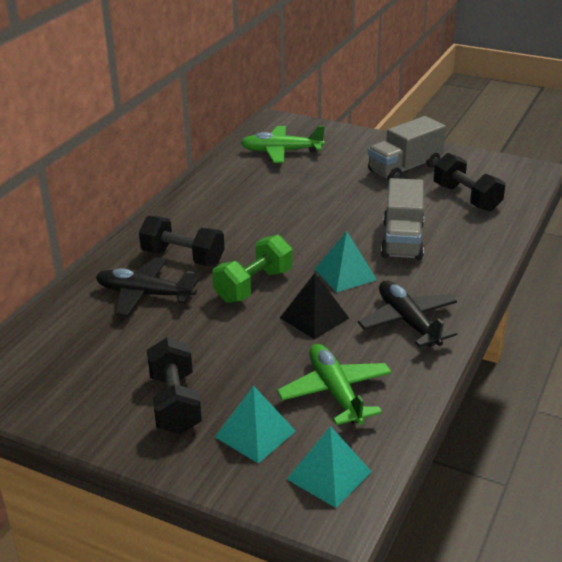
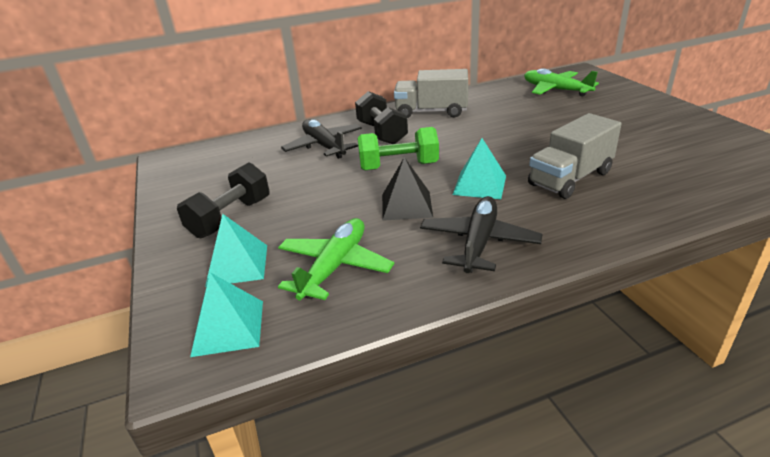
camera: 45 degrees right, 0 degrees up
(404, 168) = (654, 127): grey truck -> grey truck (431, 112)
(466, 198) = (691, 166): black dumbbell -> none

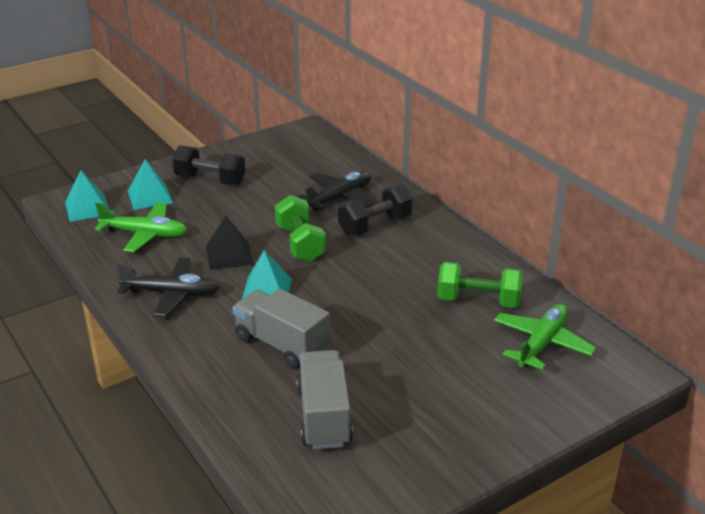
camera: 75 degrees right, 0 degrees up
(431, 112) = (439, 250): grey truck -> grey truck (324, 416)
(503, 104) = (478, 301): none -> green dumbbell

